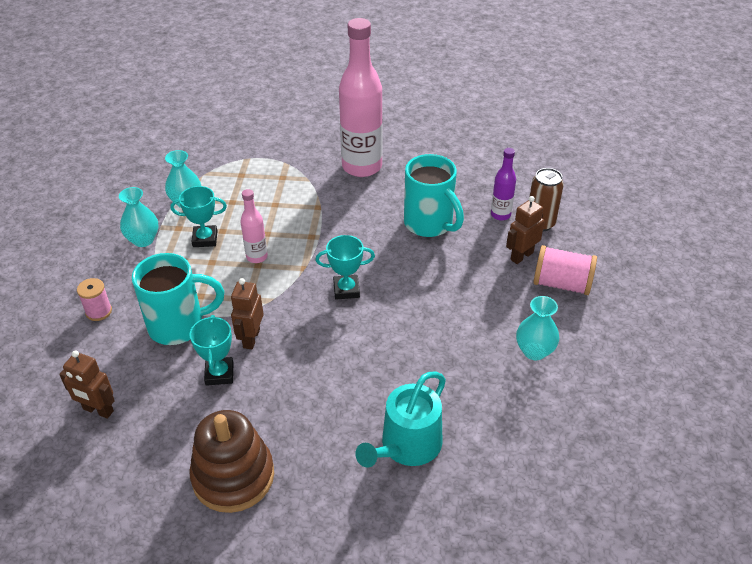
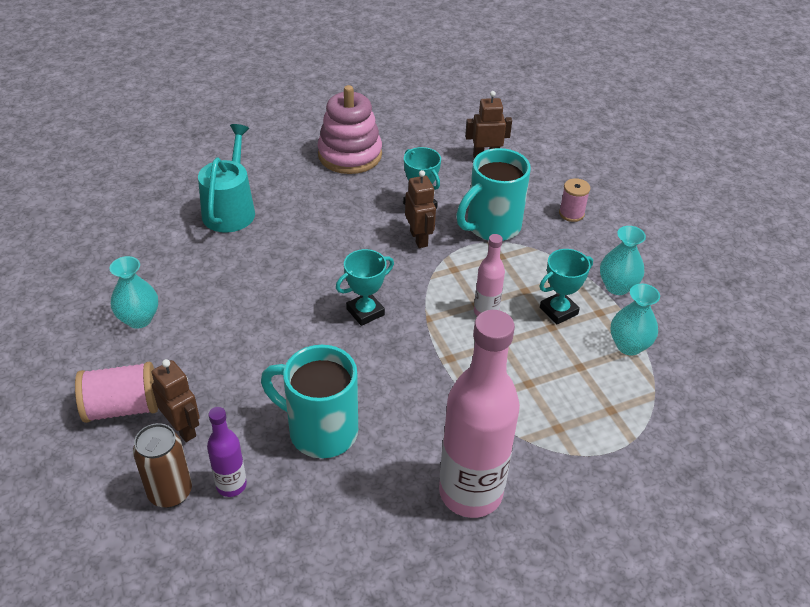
camera: 150 degrees right, 0 degrees up
(233, 476) = (350, 155): brown stacking toy -> pink stacking toy
(521, 256) = (183, 428): brown robot -> brown robot turned 60 degrees counterclockwise

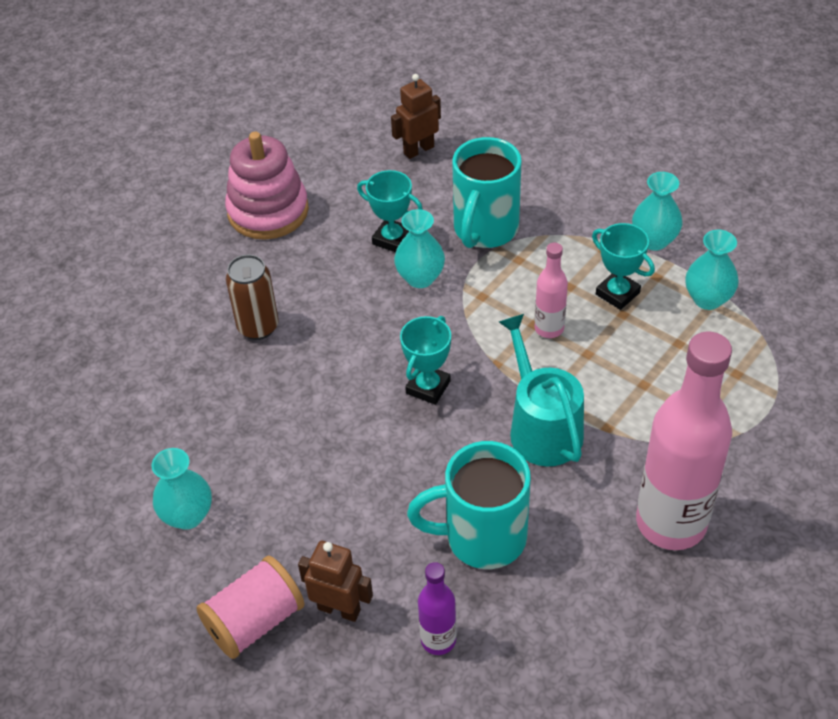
camera: 25 degrees left, 5 degrees up
(170, 492) = (382, 681): brown can -> brown can (258, 327)
(230, 209) = (184, 338): turquoise watering can -> turquoise watering can (542, 427)
(419, 238) = (420, 278): brown robot -> turquoise vase
(558, 311) = (617, 293): turquoise trophy -> turquoise trophy turned 75 degrees counterclockwise
(571, 214) = (554, 179): pink spool -> none

